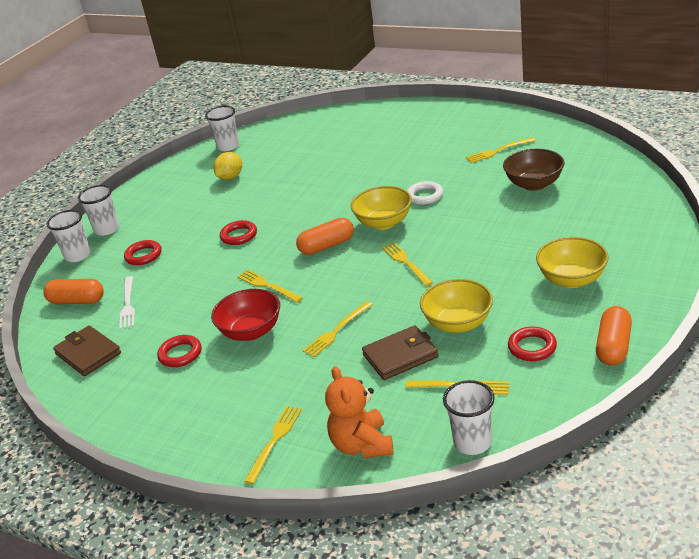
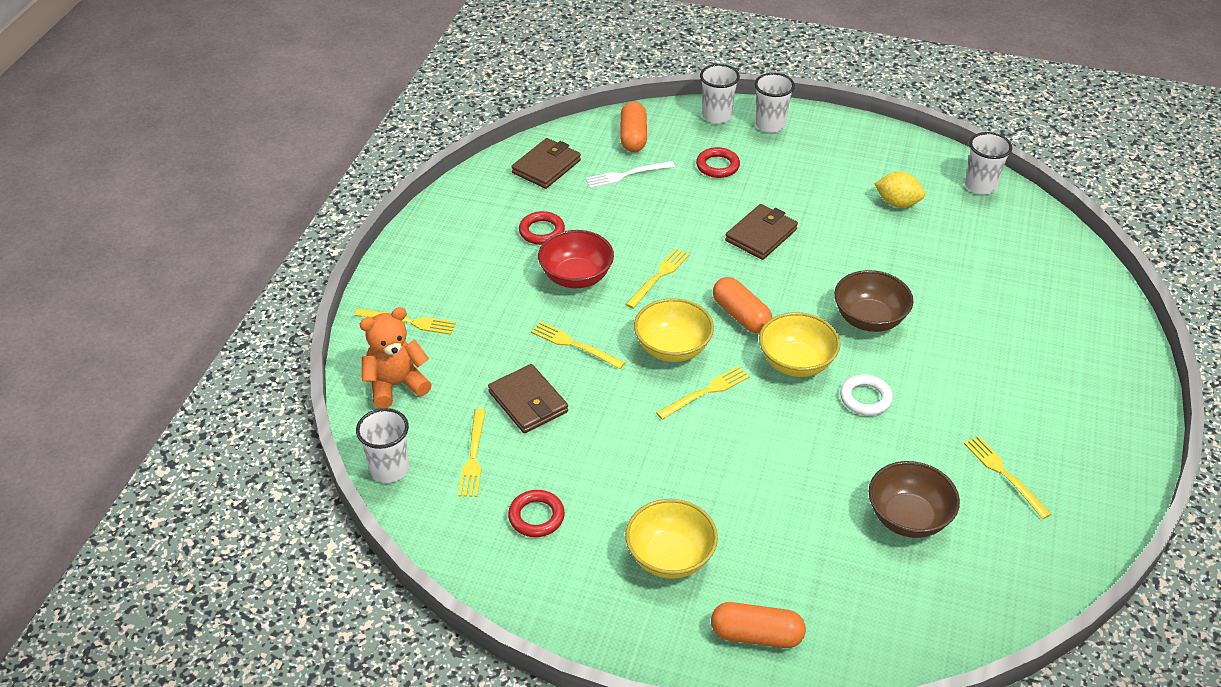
camera: 75 degrees right, 10 degrees up
(239, 236) = (761, 235): red ring -> brown wallet
(347, 192) = (869, 319): none -> brown bowl
(458, 323) = (583, 448): yellow bowl -> yellow bowl (672, 348)
(613, 346) = (533, 594): orange capsule -> orange capsule (756, 635)

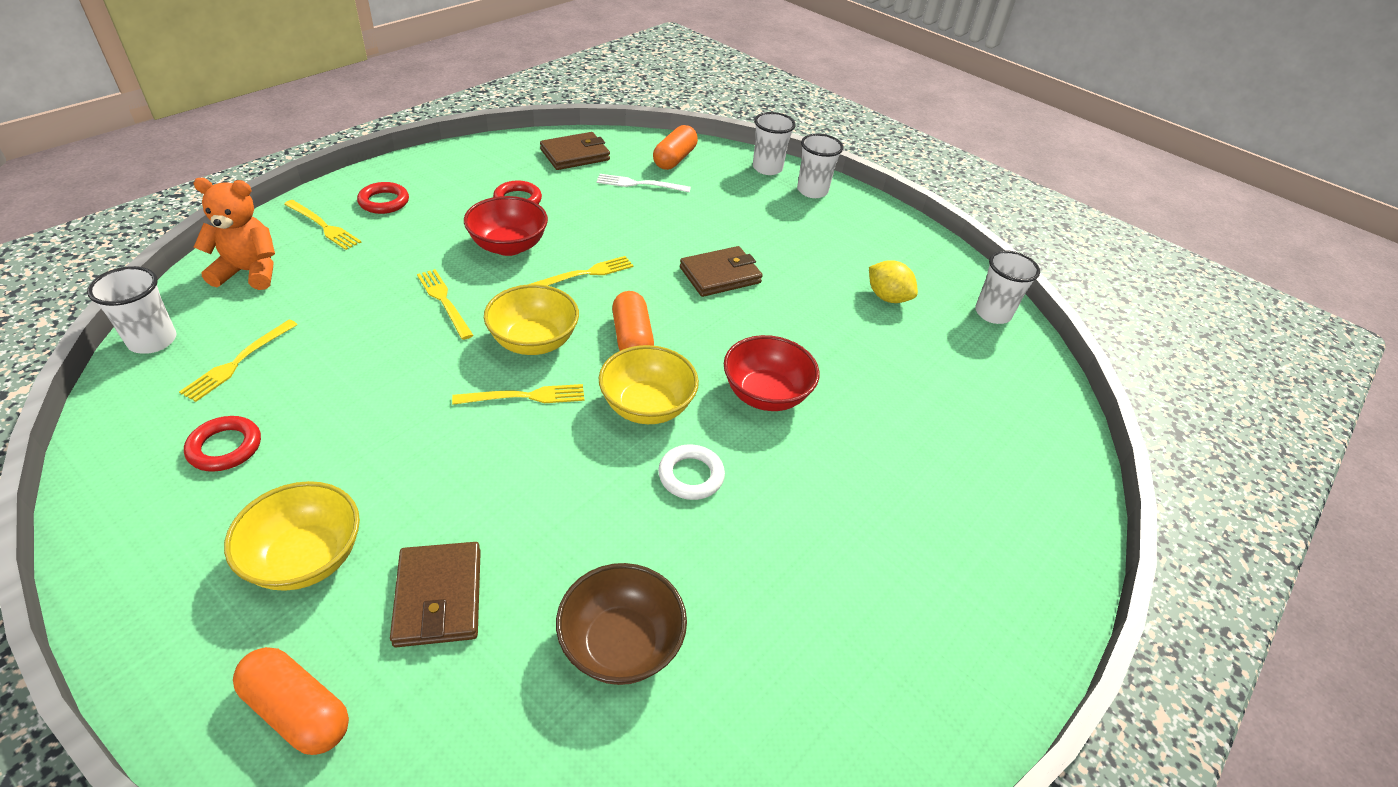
camera: 20 degrees right, 0 degrees up
(528, 402) = (345, 334): brown wallet -> brown wallet (439, 597)
(717, 166) = (731, 205): red ring -> red ring (384, 202)
(869, 319) = (766, 394): brown bowl -> red bowl
(1004, 474) = (789, 644): yellow fork -> none

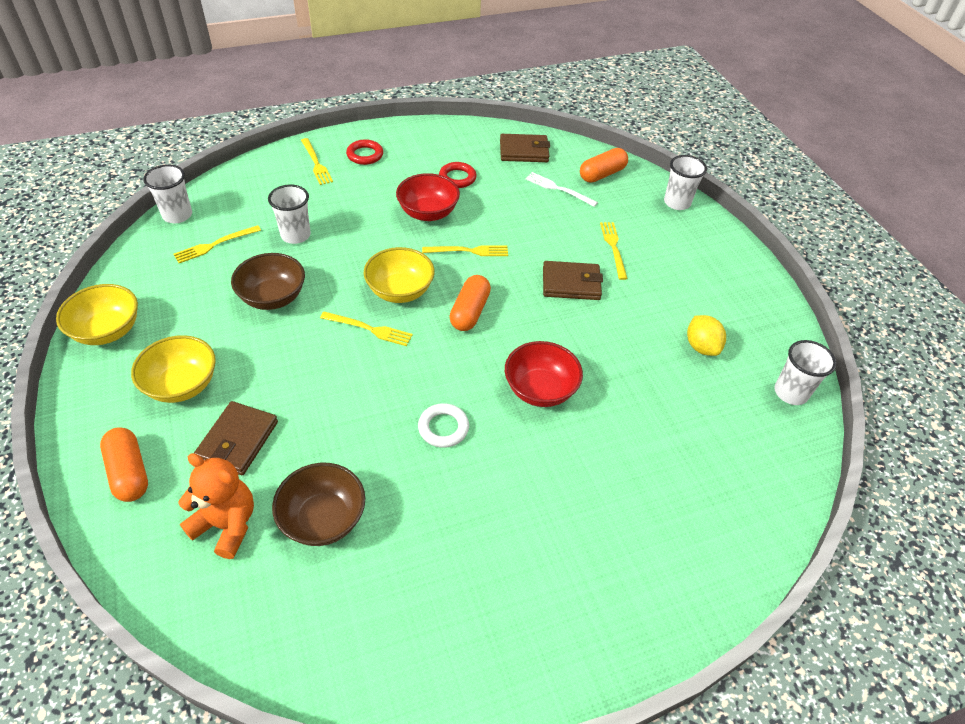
camera: 30 degrees right, 5 degrees up
(225, 447) = (178, 299): red ring -> none
(249, 272) = (254, 184): orange teddy bear -> orange teddy bear (226, 525)
(369, 401) = (273, 297): none -> brown bowl
(444, 301) = (359, 242): yellow fork -> yellow fork (613, 248)
(647, 406) = (446, 366): yellow bowl -> yellow bowl (107, 331)
(812, 191) = (703, 233): white cup -> white cup (295, 235)

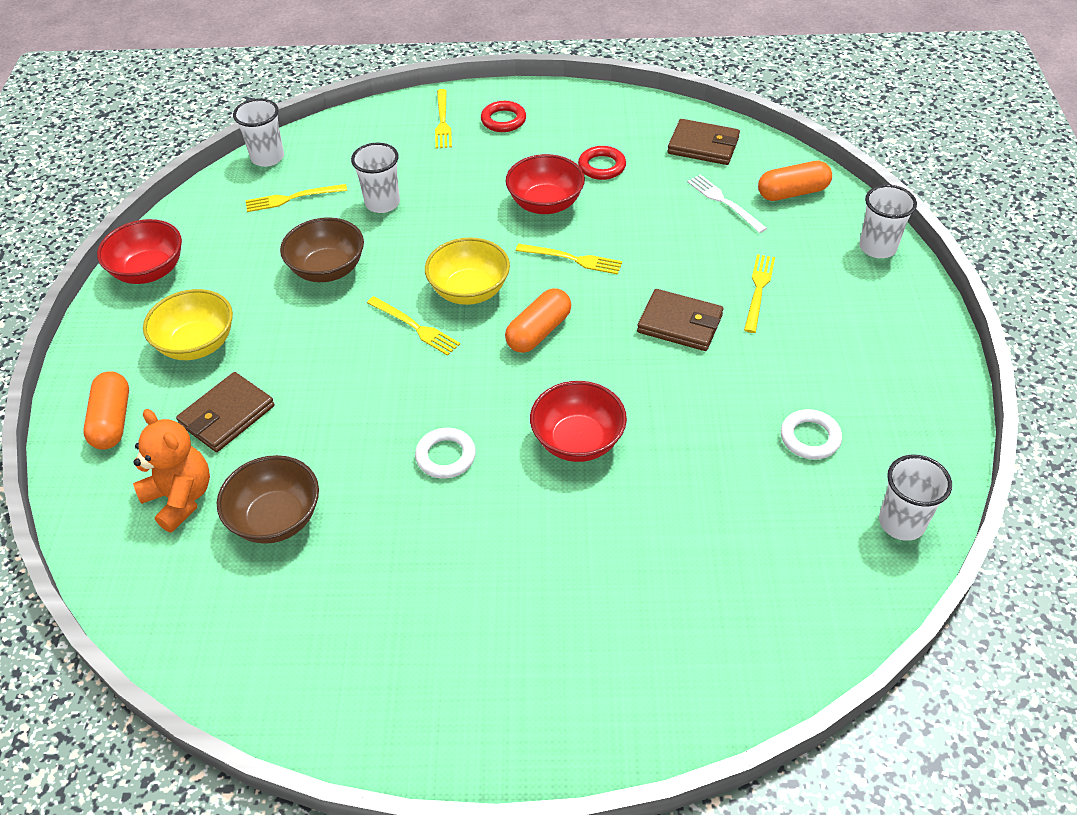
camera: 25 degrees right, 0 degrees up
(107, 331) = (149, 271): yellow bowl -> red bowl
(701, 347) = (810, 438): yellow lemon -> white ring

